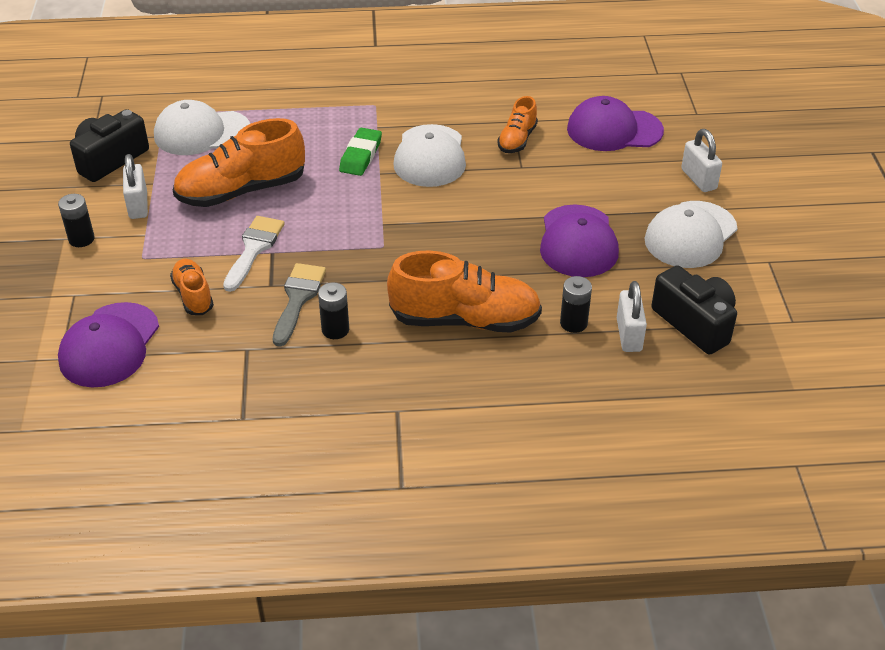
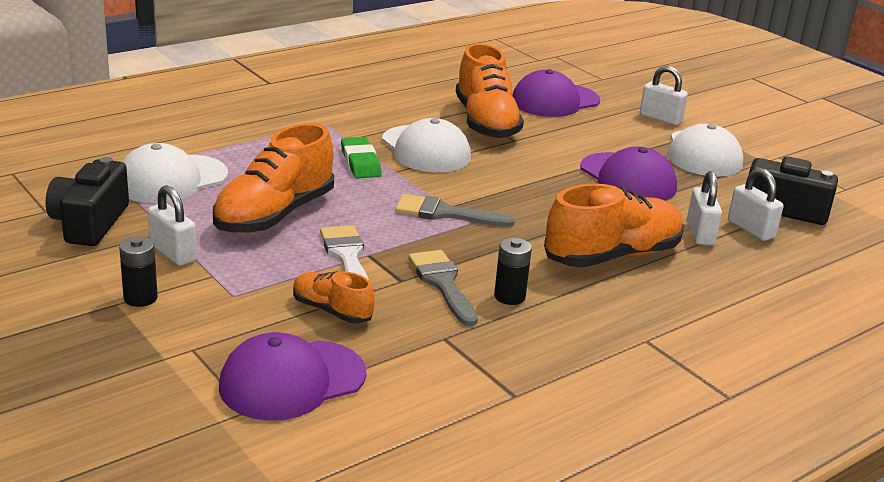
camera: 35 degrees left, 15 degrees down
(109, 345) = (292, 380): purple cap -> purple cap turned 75 degrees clockwise
(373, 230) = (445, 213): none -> grey brush
(517, 140) = (486, 123): orange shoe -> orange shoe, size x1.88
(573, 323) = (700, 233): black battery -> white padlock

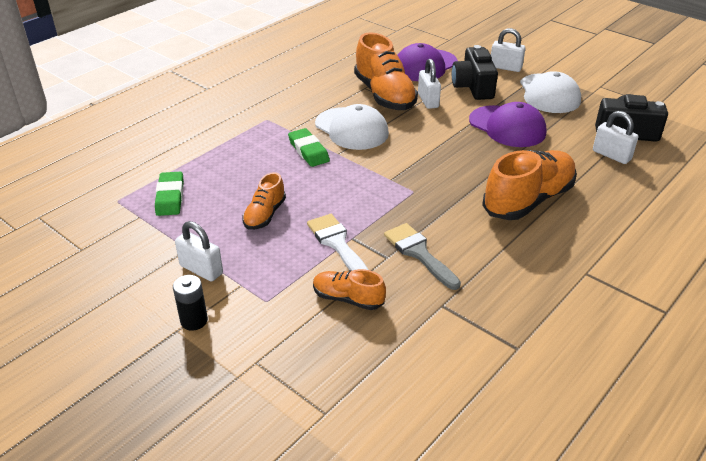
camera: 10 degrees left, 10 degrees up
(90, 223) = (122, 254): black camera -> black camera (473, 87)
(171, 179) = (170, 197): white cap -> green eraser
(274, 215) = (265, 215): orange shoe -> orange shoe, size x0.53
(292, 380) = (347, 375): purple cap -> none
(445, 213) = (391, 186): grey brush -> none
(509, 296) = (472, 255): black battery -> none
(700, 233) = (579, 166): white padlock -> white padlock (428, 100)

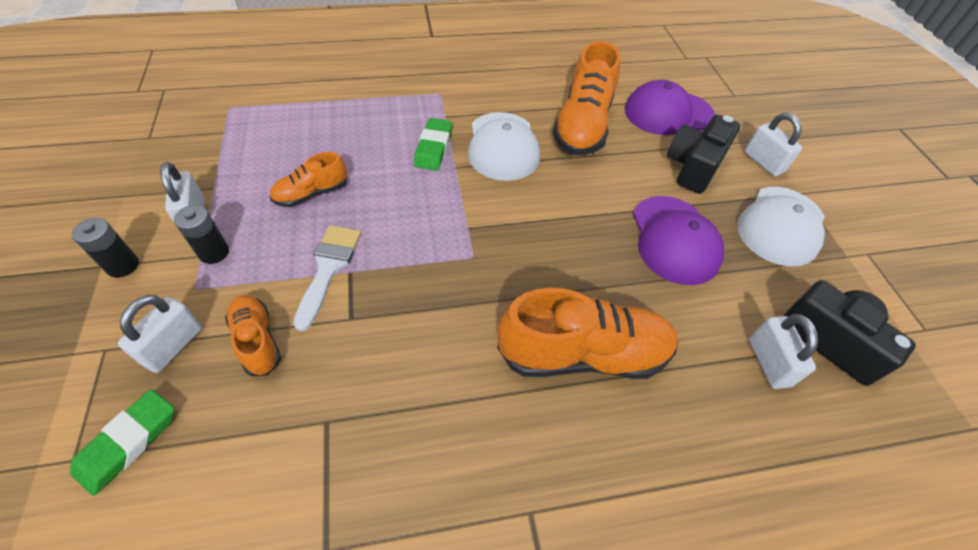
camera: 35 degrees right, 15 degrees up
(170, 197) = (267, 127): green eraser -> green eraser (128, 442)
(248, 278) = (214, 252): none -> black battery
(419, 253) = (384, 337): grey brush -> none
(428, 100) = (621, 156): white padlock -> white padlock (174, 346)

